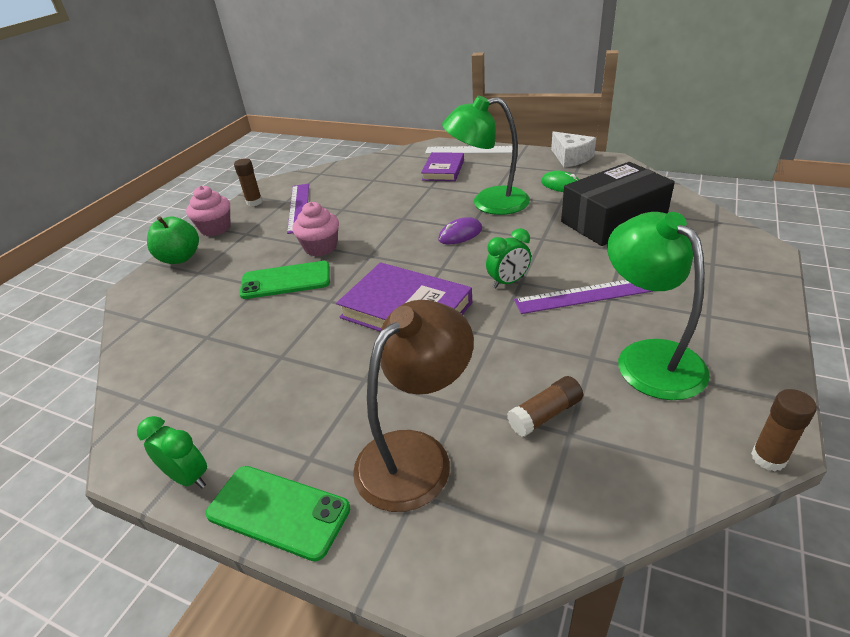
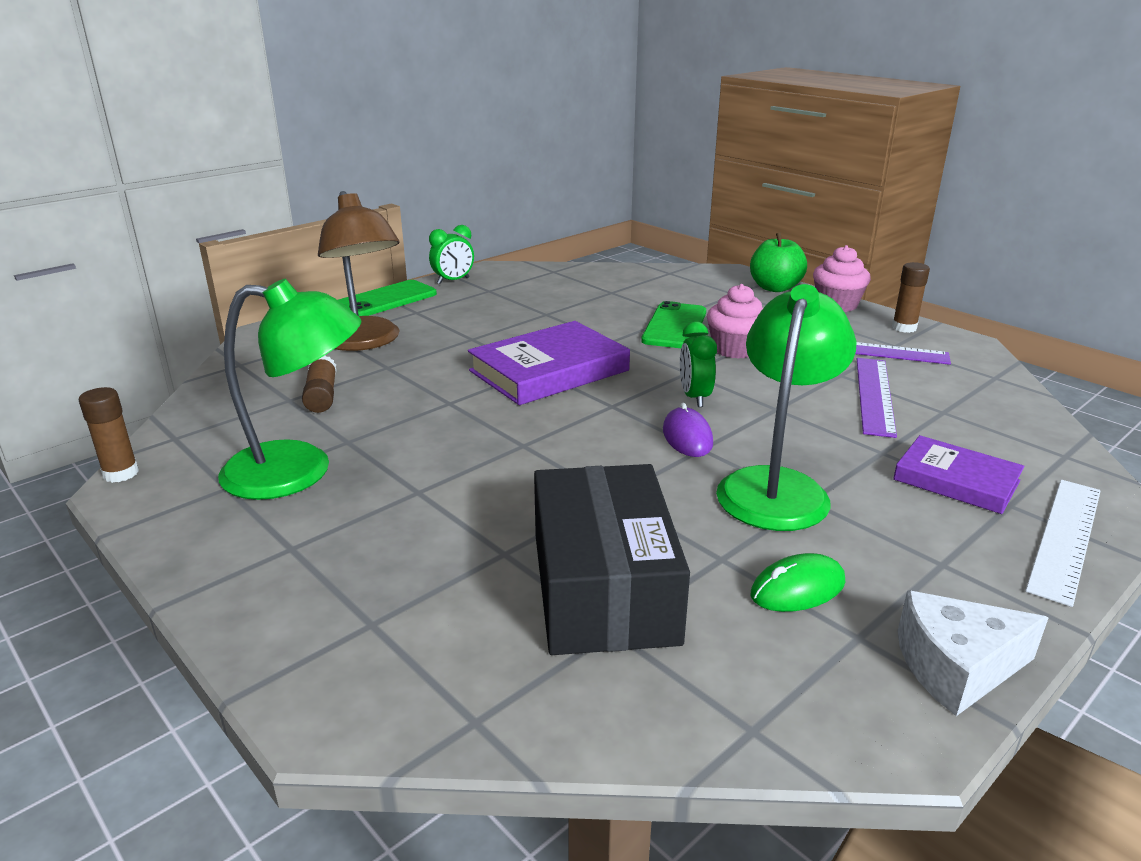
camera: 110 degrees right, 10 degrees down
(508, 282) = (532, 436): green clock -> green clock (694, 397)
(583, 295) = (445, 475): purple ruler -> purple ruler (875, 395)

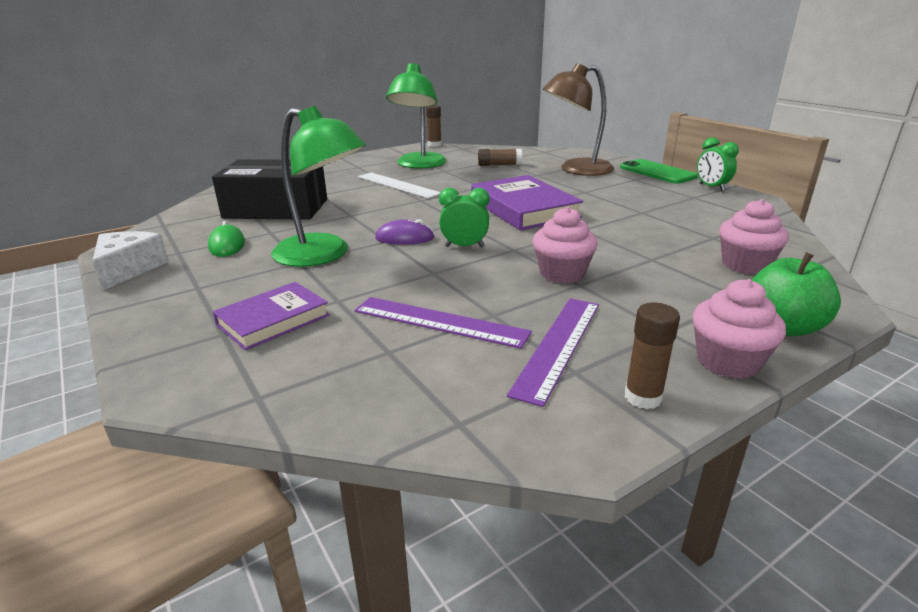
camera: 100 degrees right, 0 degrees up
(671, 287) = (745, 265): none -> pink cupcake
(675, 326) = (620, 255): green phone -> none
(1066, 538) = (163, 342): white ruler -> white ruler (397, 185)

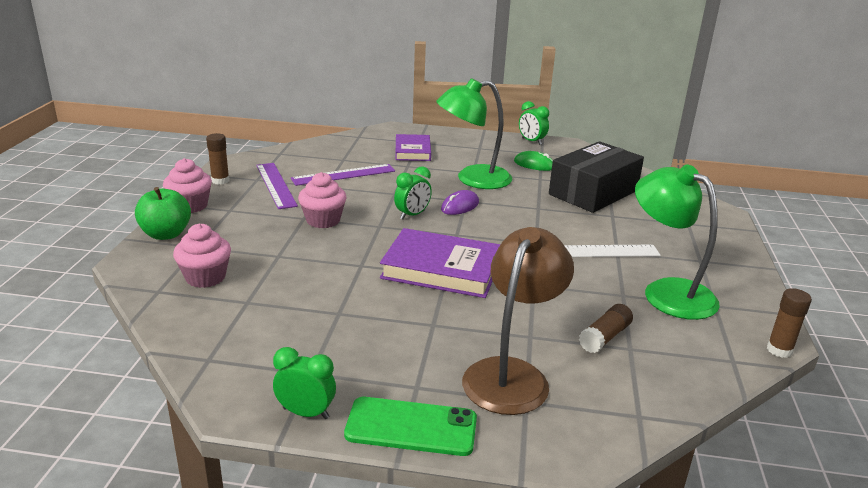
camera: 130 degrees right, 0 degrees up
(129, 269) = (531, 141): white cheese -> green clock

